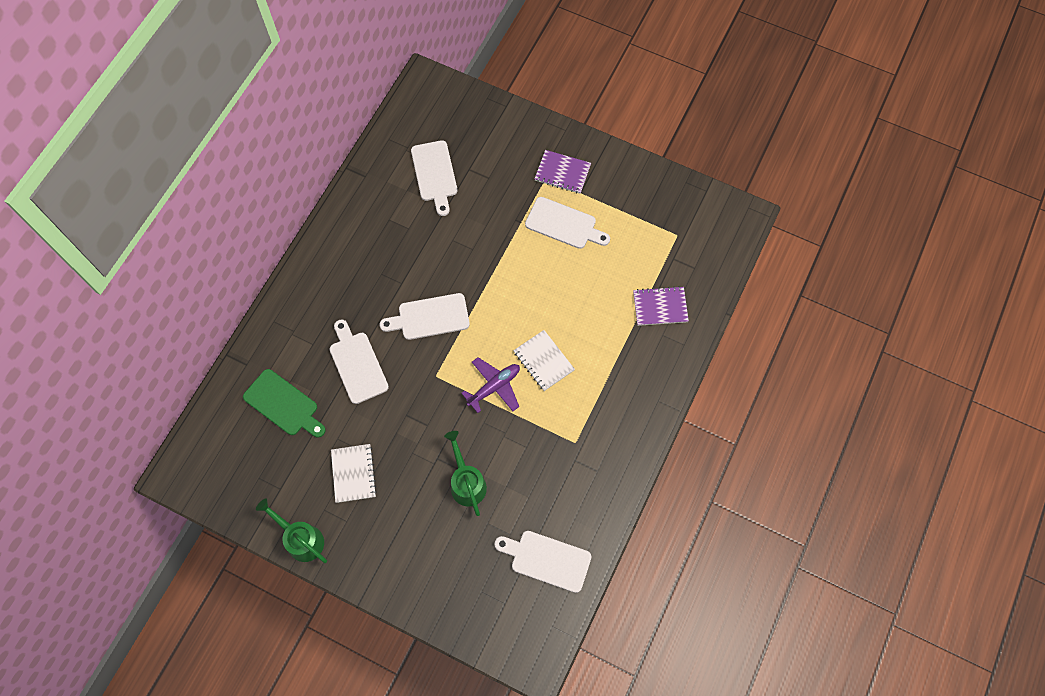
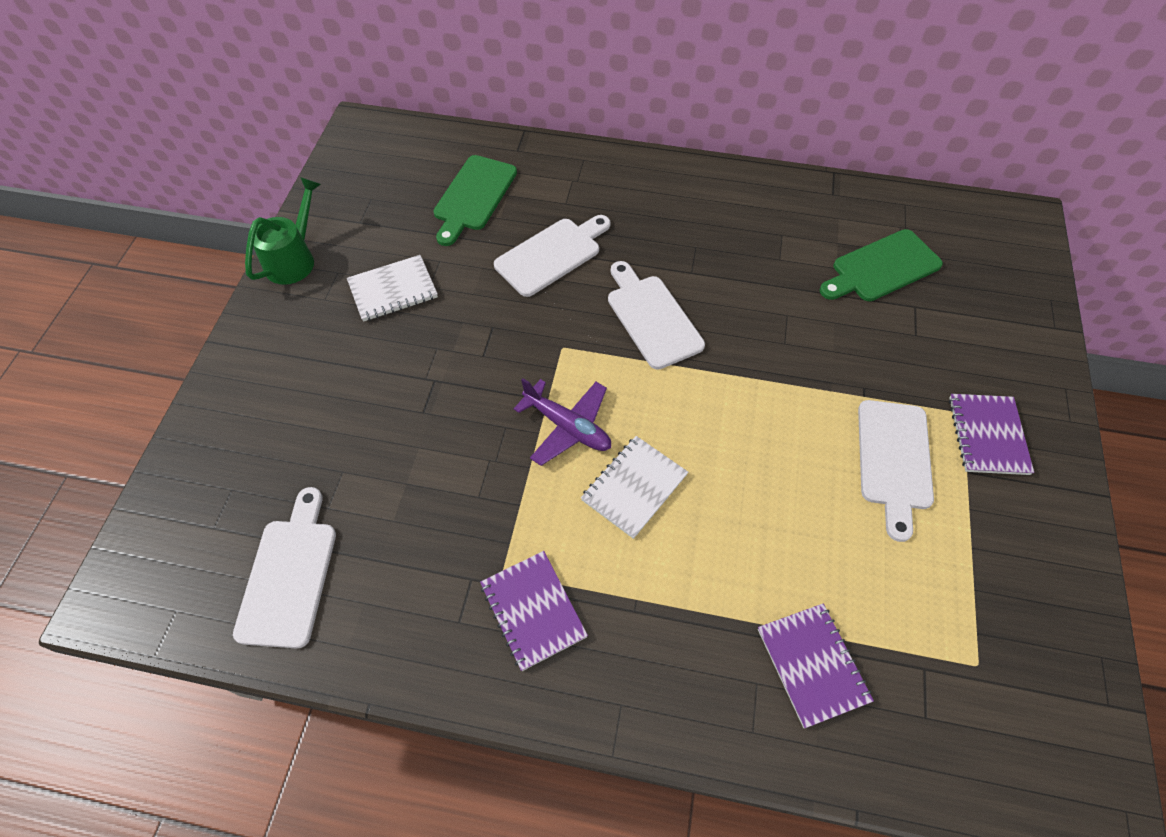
camera: 75 degrees right, 10 degrees down
(434, 174) = (882, 268): white cutting board -> green cutting board
(466, 482) = (403, 427): green watering can -> none
(600, 431) = (533, 610): none -> purple notebook

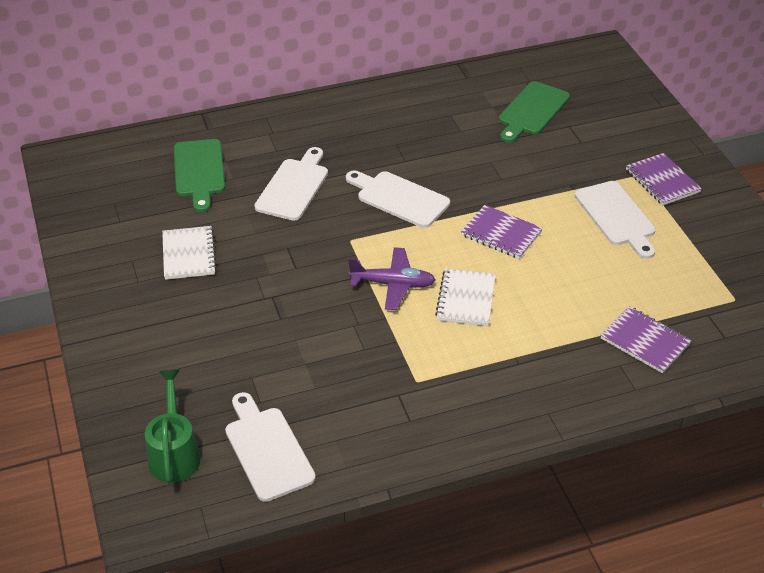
camera: 30 degrees left, 15 degrees down
(294, 259) = (87, 265): green watering can -> green watering can (174, 453)
(393, 290) = (189, 254): white notebook -> white notebook turned 45 degrees counterclockwise
(533, 610) = (454, 392): purple notebook -> purple notebook (501, 234)

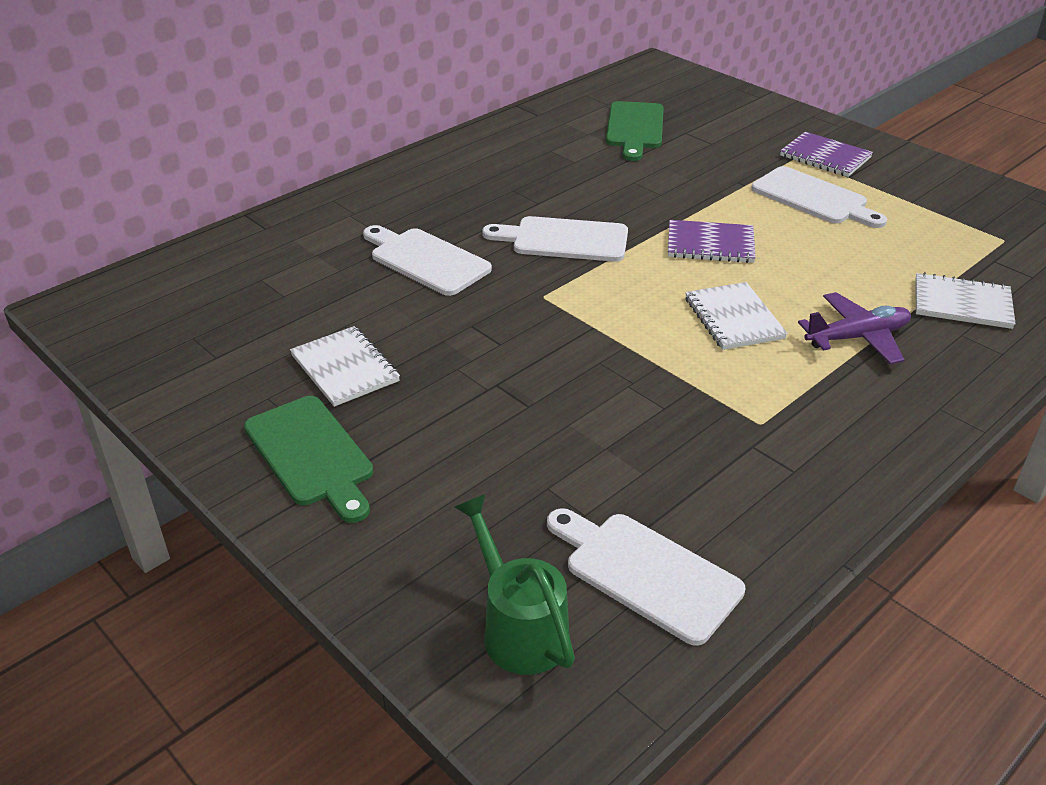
camera: 25 degrees left, 5 degrees down
(199, 171) = (288, 274): green cutting board -> green cutting board (311, 455)
(294, 187) = (426, 260): white cutting board -> white cutting board turned 45 degrees counterclockwise
(393, 284) = (635, 328): purple plane -> purple plane (857, 337)
(645, 341) = (962, 303): purple notebook -> white notebook

